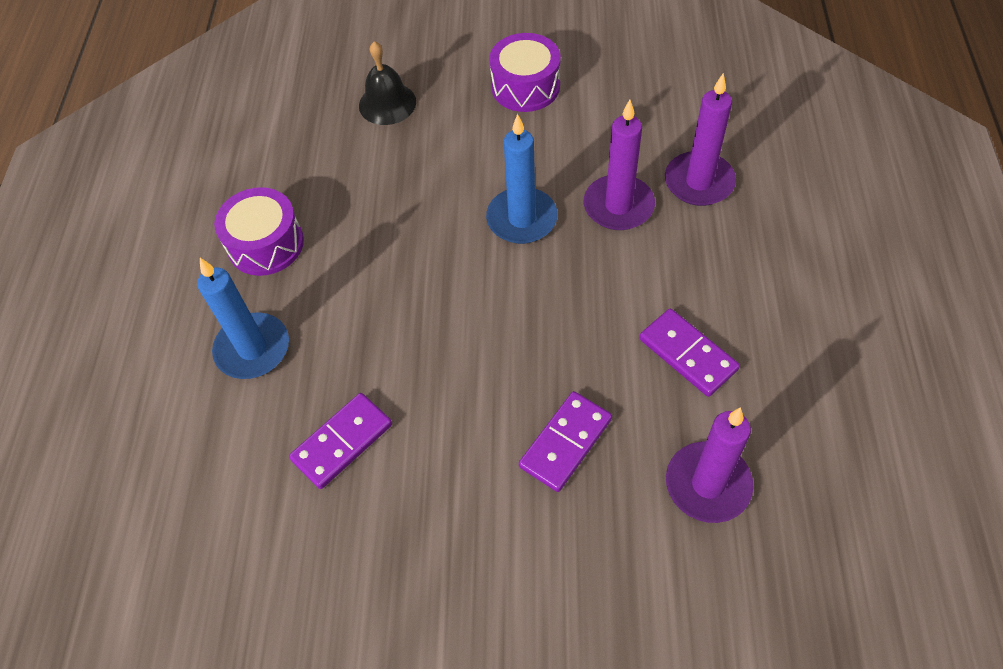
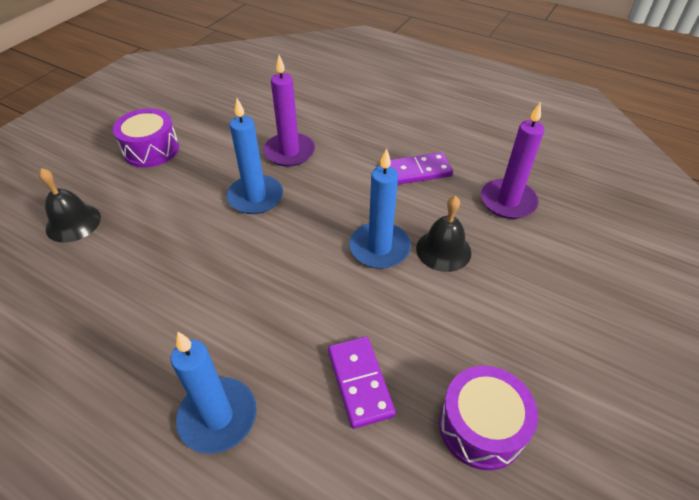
camera: 65 degrees left, 10 degrees down
(266, 244) = (118, 361): purple drum -> purple drum (481, 426)
(525, 375) = (379, 248): none -> blue candle
(566, 443) = (443, 250): purple domino -> black bell
(699, 182) = (305, 116): purple candle -> none

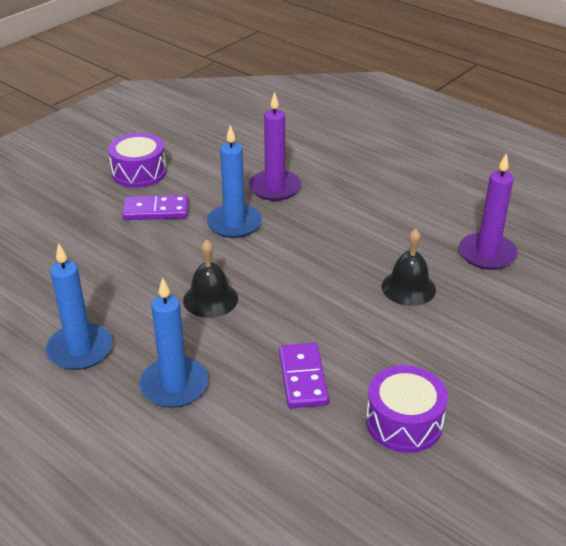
camera: 10 degrees right, 10 degrees down
(73, 223) = (61, 227): black bell -> black bell (210, 299)
(379, 248) = (346, 279): blue candle -> blue candle (80, 349)
(417, 171) = (401, 218): purple domino -> purple domino (156, 211)

